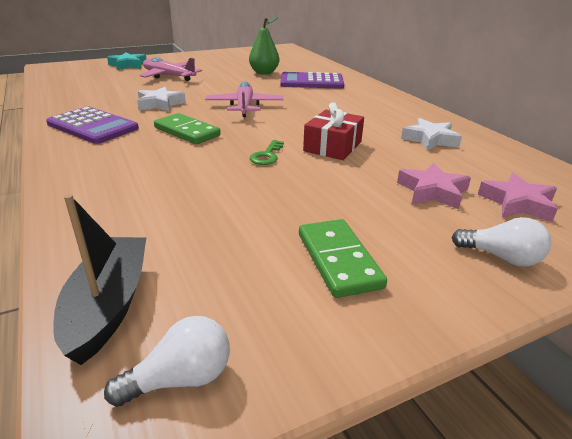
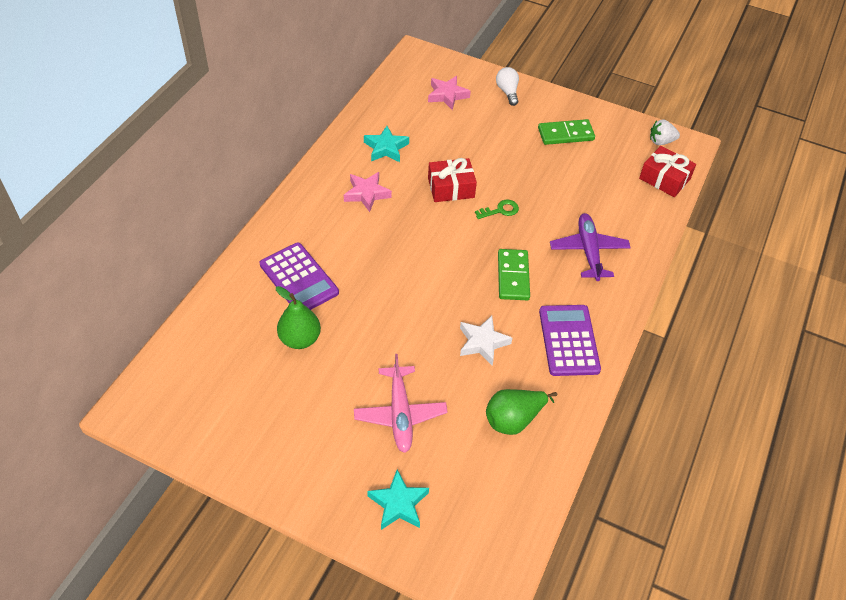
camera: 130 degrees left, 20 degrees up
(95, 94) = (514, 419): none -> green pear
(108, 305) = (664, 179): black boat -> red gift
(138, 173) = (588, 251): none -> purple plane
(181, 379) = (661, 141): white light bulb -> white strawberry
(245, 106) = (425, 281): pink plane -> none
(338, 260) = (565, 134): green domino -> green domino turned 45 degrees clockwise
(430, 139) = (386, 148): white star -> turquoise star
(432, 191) = (467, 126): pink star -> pink star (366, 194)

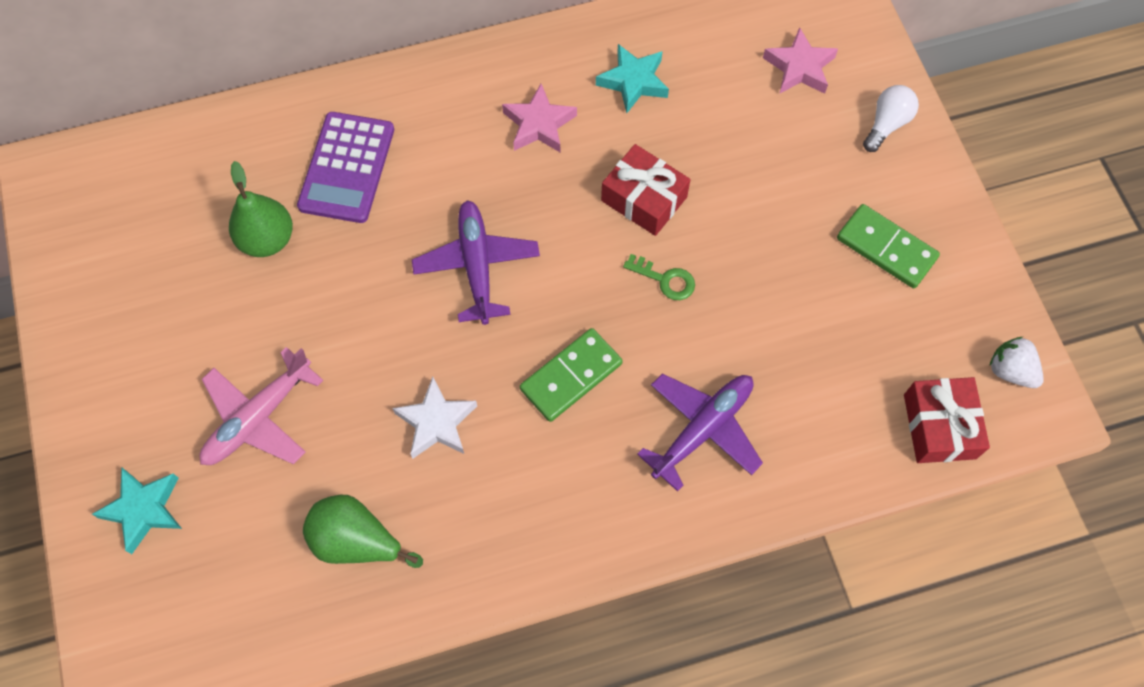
camera: 50 degrees right, 15 degrees up
(415, 268) = (477, 265): none -> purple plane
(568, 340) = (531, 514): purple calculator -> none

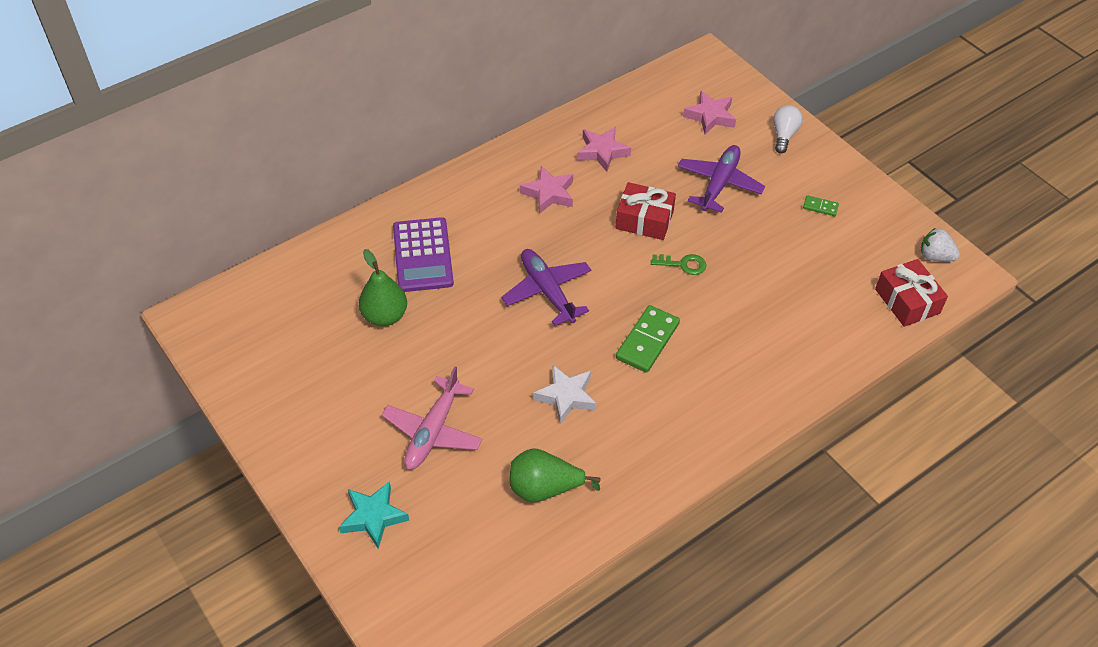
camera: 20 degrees left, 15 degrees down
(633, 82) = (602, 152): turquoise star -> pink star
(702, 429) = (753, 347): purple plane -> purple plane (719, 184)
(886, 248) = (820, 207): green domino -> green domino, size x0.50

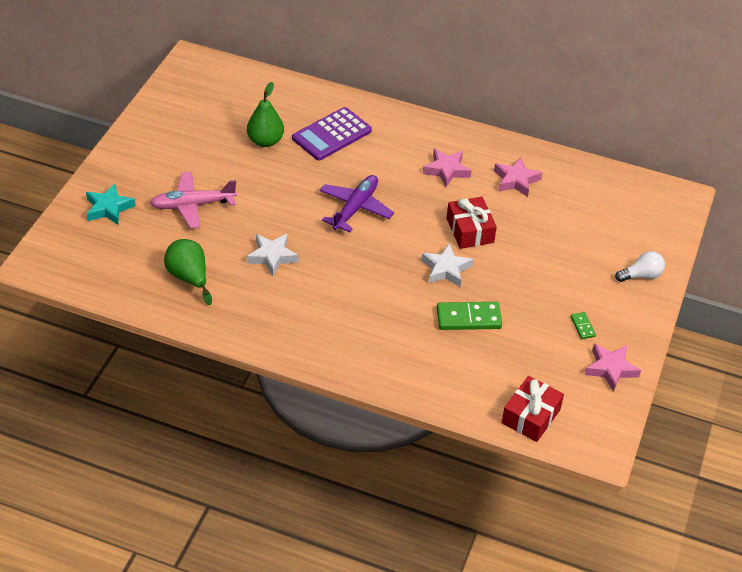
camera: 55 degrees right, 5 degrees down
(647, 341) = (356, 278): green domino -> green domino (468, 318)
(683, 264) = (446, 269): green key -> white star
(710, 116) = (616, 224): pink star -> pink star (610, 369)
(719, 184) = (548, 257): purple plane -> none
(935, 256) = (597, 418): white strawberry -> none

